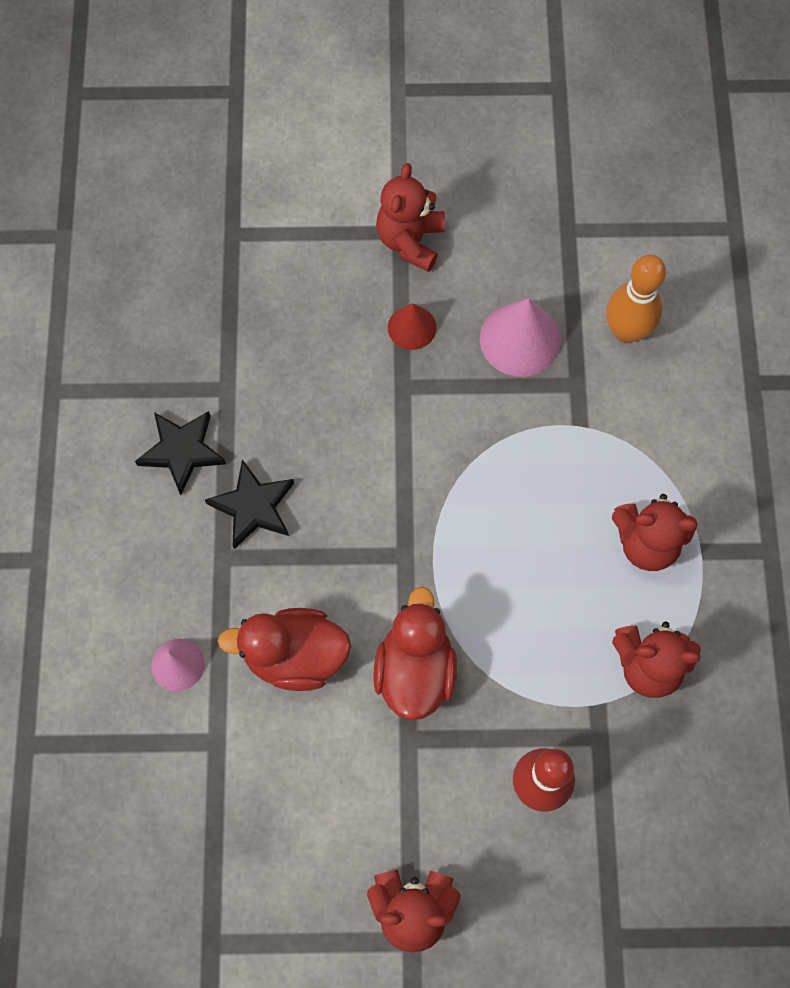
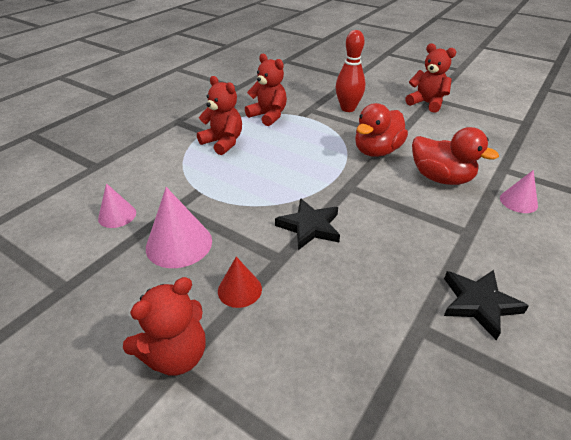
camera: 145 degrees left, 30 degrees down
(253, 507) = (434, 246): black star -> black star (310, 227)
(626, 331) = (117, 215): orange bowling pin -> pink cone

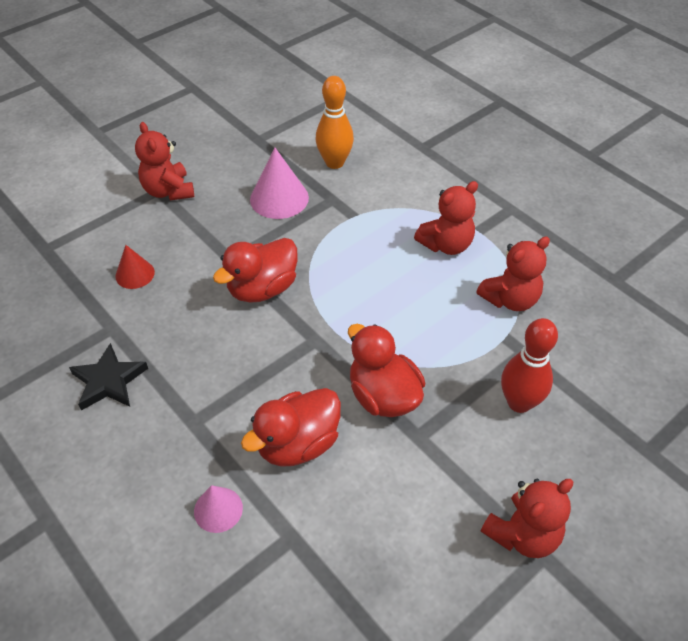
camera: 105 degrees right, 10 degrees up
(117, 215) = (334, 163): pink cone -> orange bowling pin
(239, 289) = (208, 228): red cone -> red cone (135, 274)
(310, 227) = (262, 289): black star -> red duck

